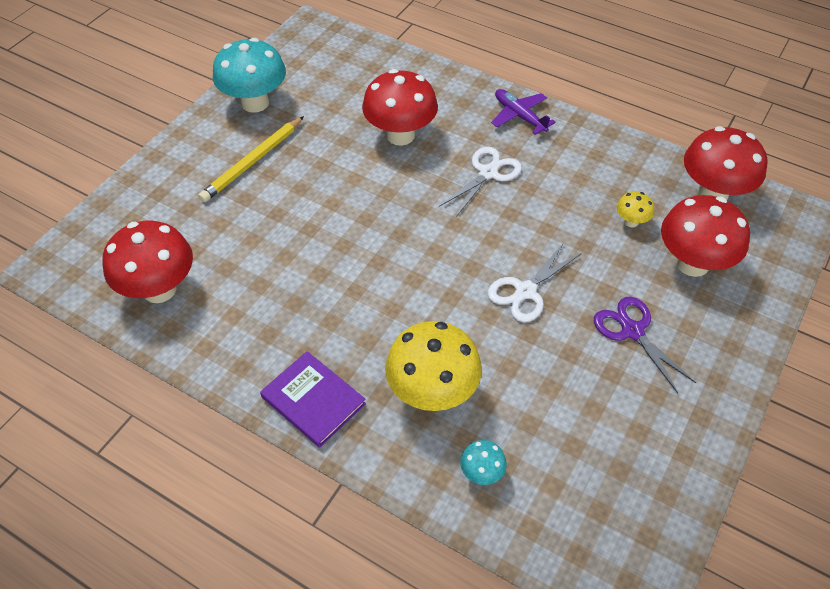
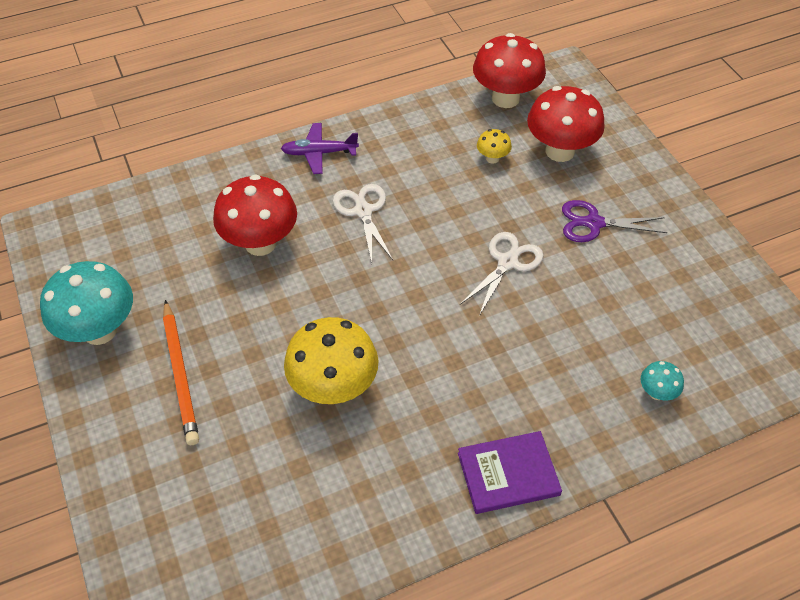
camera: 55 degrees left, 0 degrees up
(159, 289) = (277, 541): red mushroom -> none
(253, 161) = (180, 374): yellow pencil -> orange pencil
(432, 392) = (560, 382): yellow mushroom -> yellow mushroom (334, 387)
(525, 291) = (507, 262): white scissors -> white scissors turned 135 degrees counterclockwise

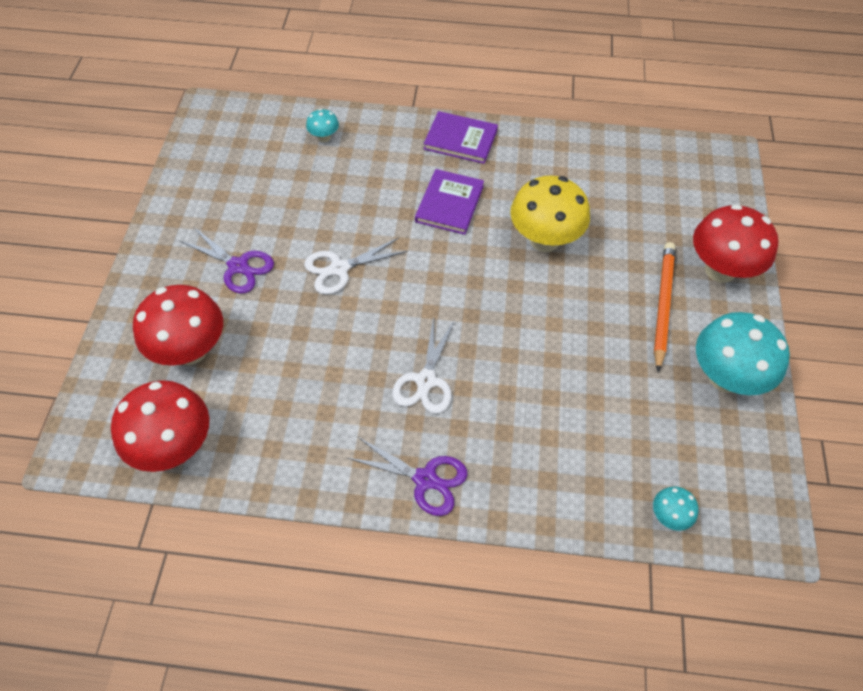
camera: 150 degrees left, 5 degrees up
(125, 206) = (669, 516): none -> turquoise mushroom
(260, 243) = (543, 395): red mushroom -> red mushroom (720, 270)
(319, 153) = (425, 479): purple plane -> purple scissors
(458, 380) = (449, 204): none -> purple book
(492, 158) = (259, 376): yellow mushroom -> none

